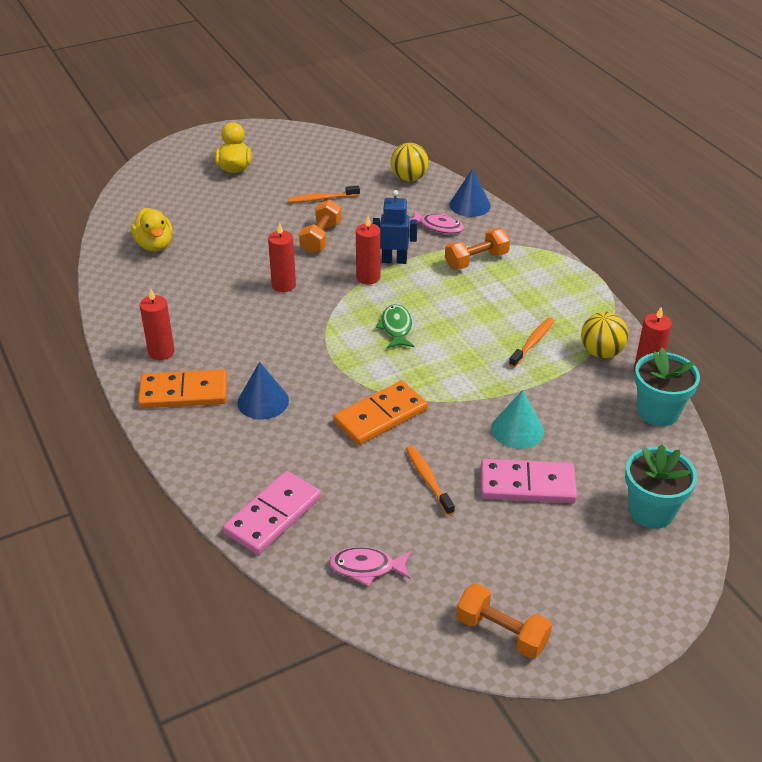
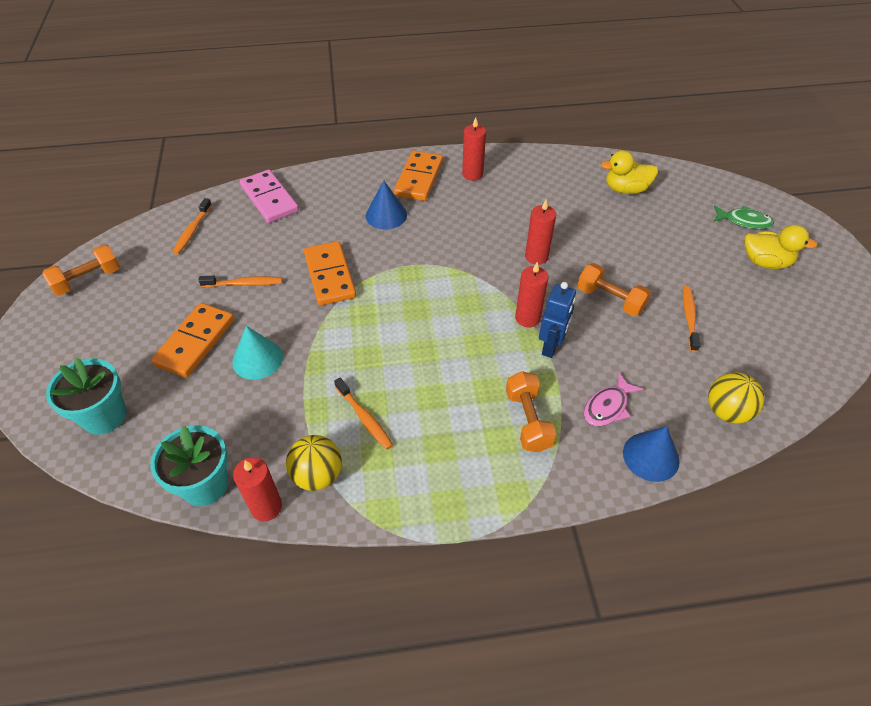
camera: 110 degrees right, 10 degrees up
(366, 567) = (192, 231): pink fish -> orange toothbrush
(396, 328) = (438, 317): green fish -> green fish (744, 221)
(527, 484) = (195, 342): pink domino -> orange domino

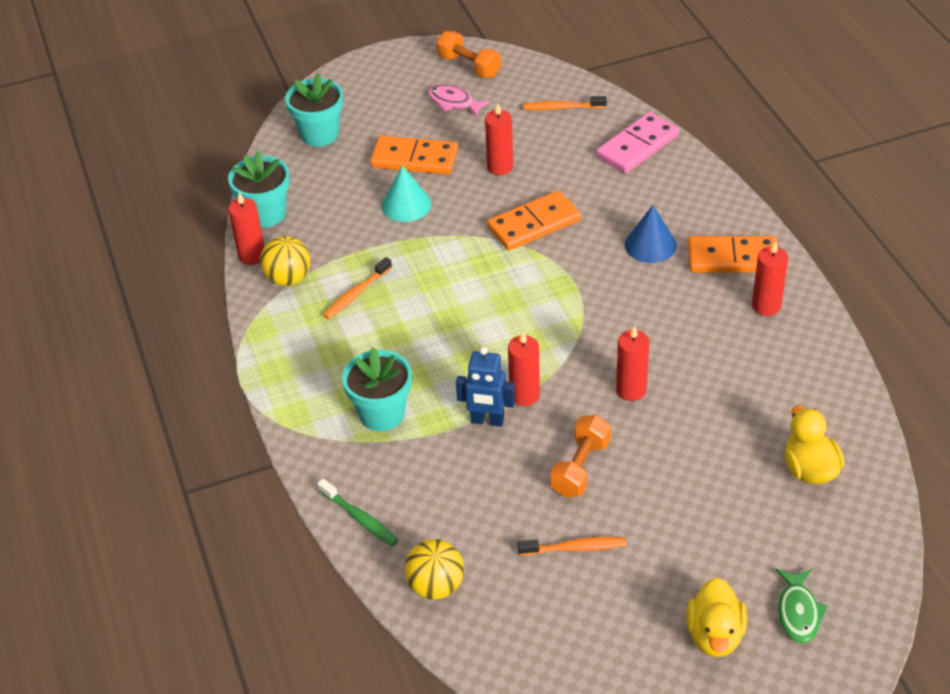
camera: 80 degrees right, 5 degrees down
(244, 284) = (500, 167): orange toothbrush -> red candle
(528, 420) = (382, 414): orange dumbbell -> turquoise flower pot
(608, 407) = (416, 477): pink fish -> pink fish (454, 102)
(651, 456) = (360, 518): blue cone -> green toothbrush

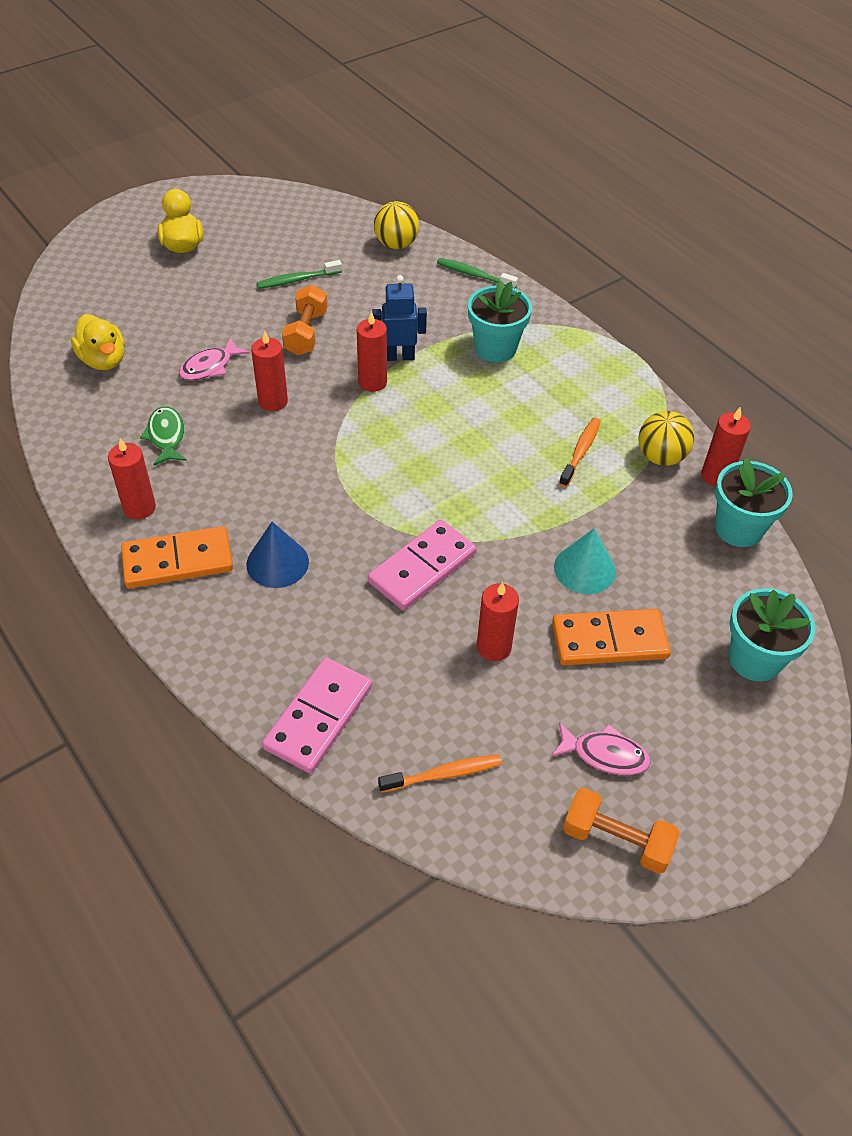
camera: 160 degrees right, 5 degrees up
(534, 224) = (422, 568): orange domino -> pink domino
(575, 548) = (297, 280): orange toothbrush -> green toothbrush
(692, 441) = (209, 366): none -> pink fish
(798, 612) = (120, 266): green fish -> green fish (166, 436)

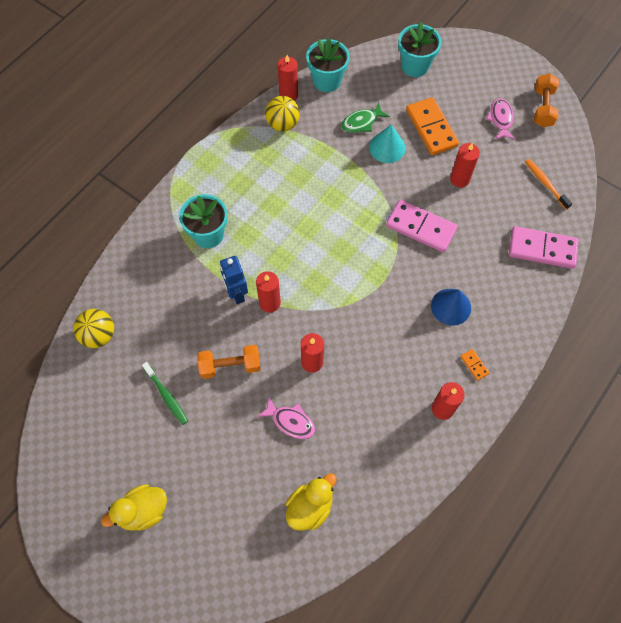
camera: 105 degrees left, 15 degrees up
(166, 436) = (372, 421): green fish -> green fish (361, 122)
(178, 560) = (474, 365): orange domino -> orange domino, size x0.43
(474, 275) = (125, 268): green toothbrush -> none
(580, 452) = (293, 166): orange toothbrush -> none

